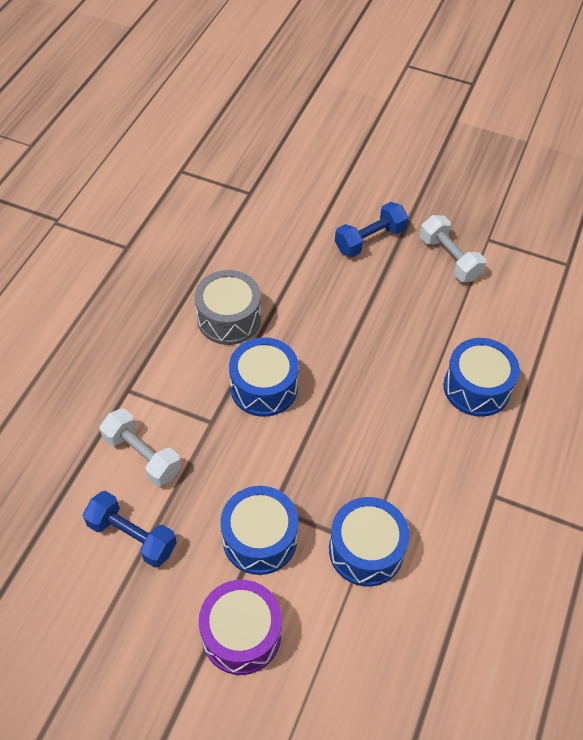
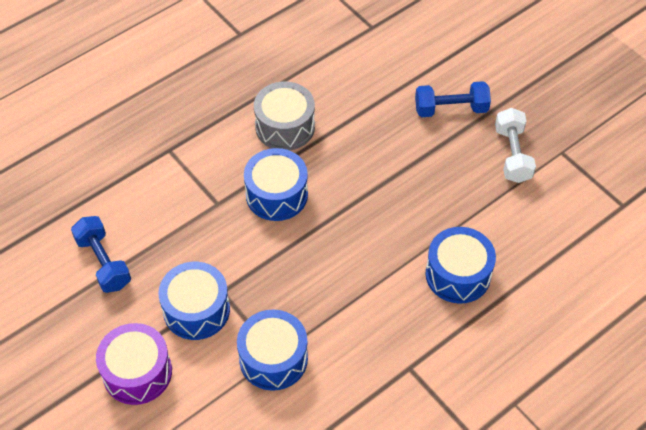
camera: 30 degrees right, 0 degrees up
(142, 455) = (148, 205): white dumbbell -> none

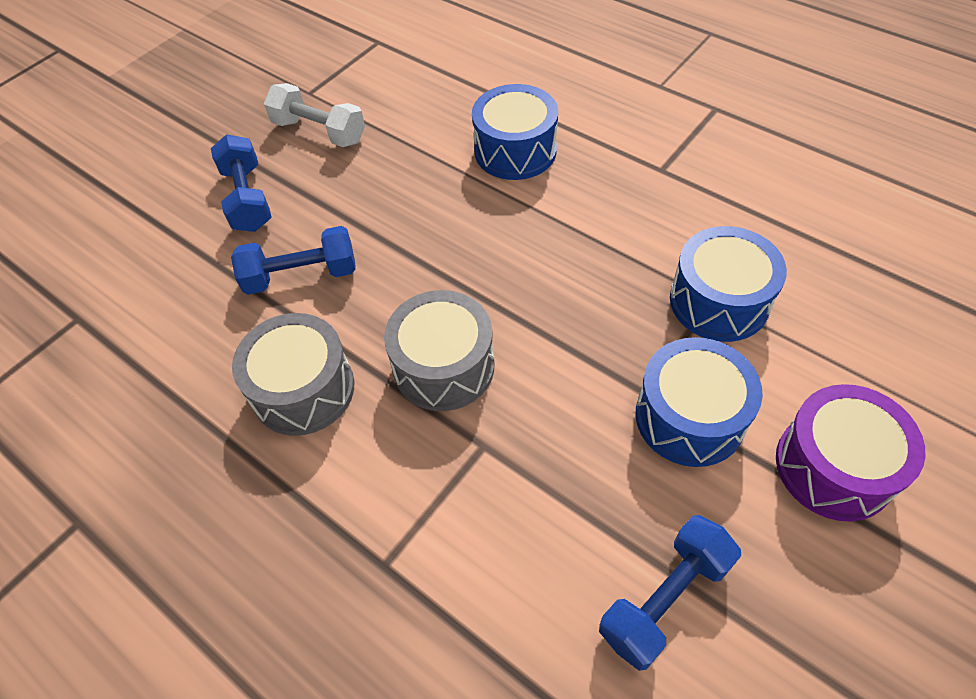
camera: 100 degrees left, 0 degrees up
(276, 195) = (444, 366): blue drum -> grey drum
(371, 132) = (301, 276): none -> blue dumbbell
(512, 154) = (319, 131): white dumbbell -> white dumbbell turned 45 degrees clockwise

